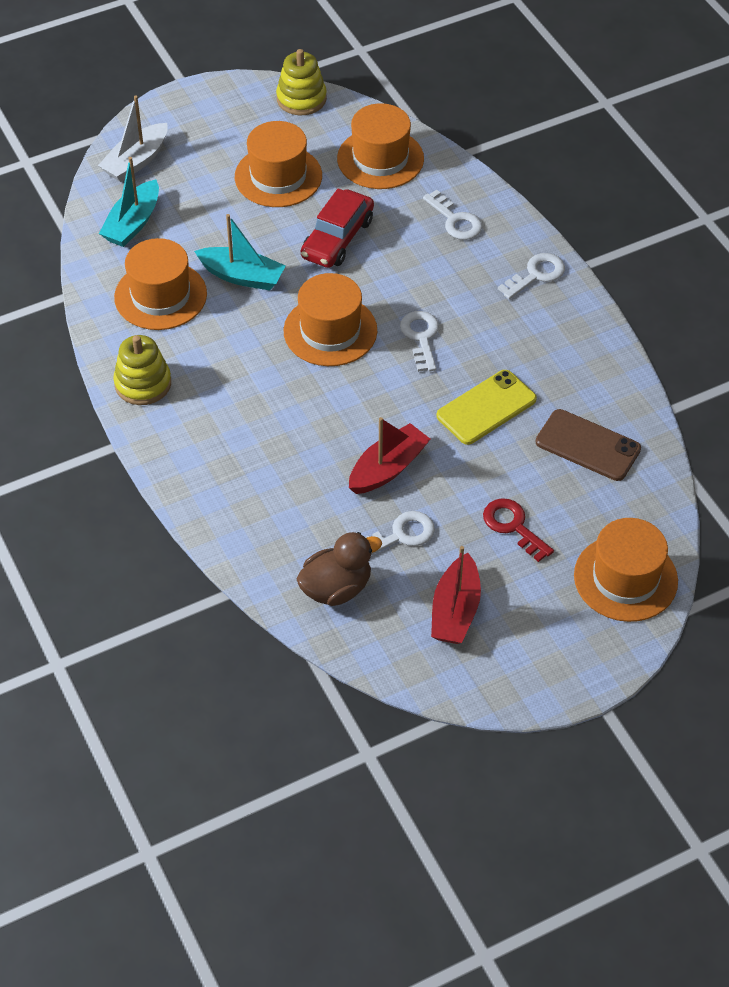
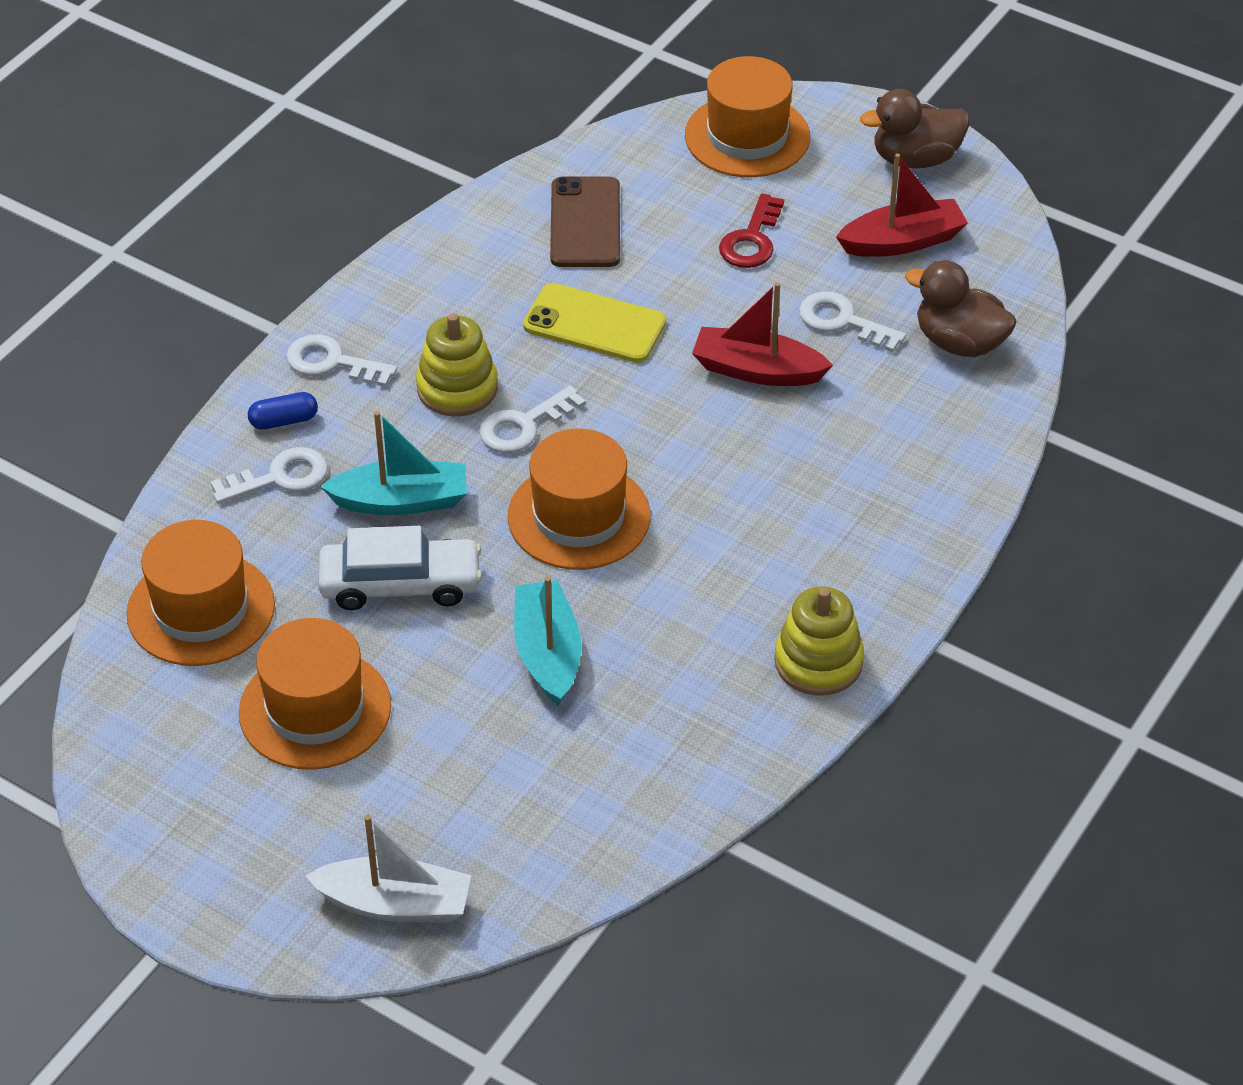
camera: 120 degrees left, 5 degrees down
(133, 223) = (532, 834): turquoise boat -> turquoise boat (401, 501)
(160, 295) = (650, 725): orange hat -> none
(301, 99) = (116, 764): yellow stacking toy -> yellow stacking toy (457, 388)
(337, 238) = (400, 584): red car -> white car
(455, 220) = (280, 477): white key -> white key turned 45 degrees clockwise
(500, 237) = (284, 421): none -> blue capsule
(538, 668) = (915, 159): none -> brown duck

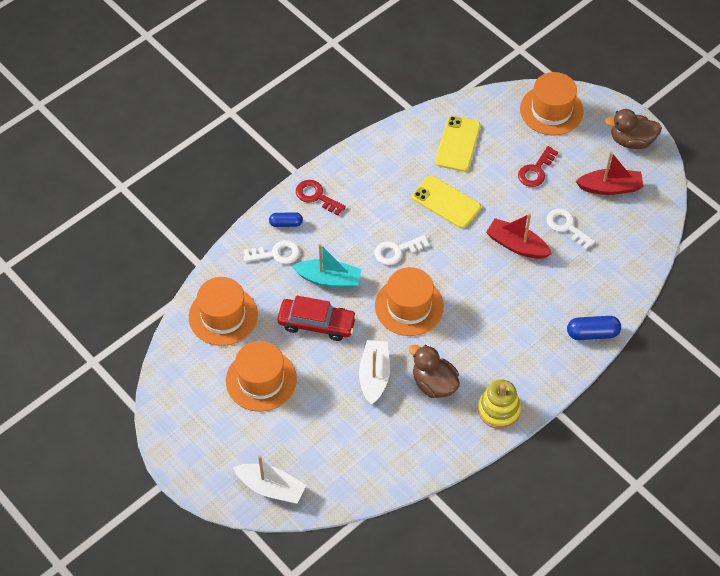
camera: 15 degrees right, 10 degrees up
(332, 362) = (316, 196): white key -> red key
(400, 584) = (316, 324): white car -> red car
(457, 388) = (371, 223): yellow stacking toy -> none
(547, 653) = (374, 376): turquoise boat -> white boat
(585, 223) = (457, 144): brown phone -> yellow phone
(955, 491) = (592, 333): none -> blue capsule
(959, 342) = (620, 251): brown duck -> brown duck (434, 384)

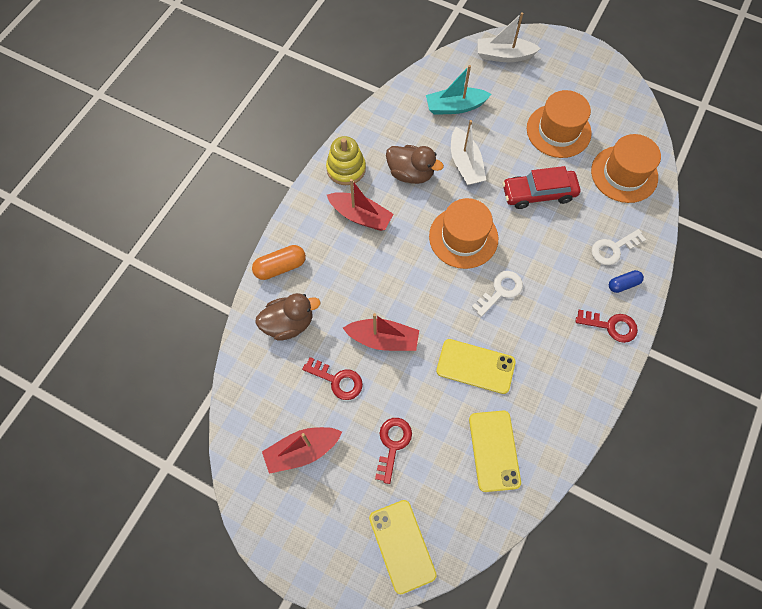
camera: 160 degrees right, 10 degrees up
(329, 279) = (550, 239): turquoise boat -> turquoise boat (455, 107)
(500, 357) = (360, 216): none -> red boat
(551, 110) = (402, 546): orange hat -> yellow phone
(566, 227) = (337, 380): white key -> red key
(592, 333) = (280, 267): blue capsule -> orange capsule
(631, 141) = (292, 532): brown duck -> brown duck (289, 323)

